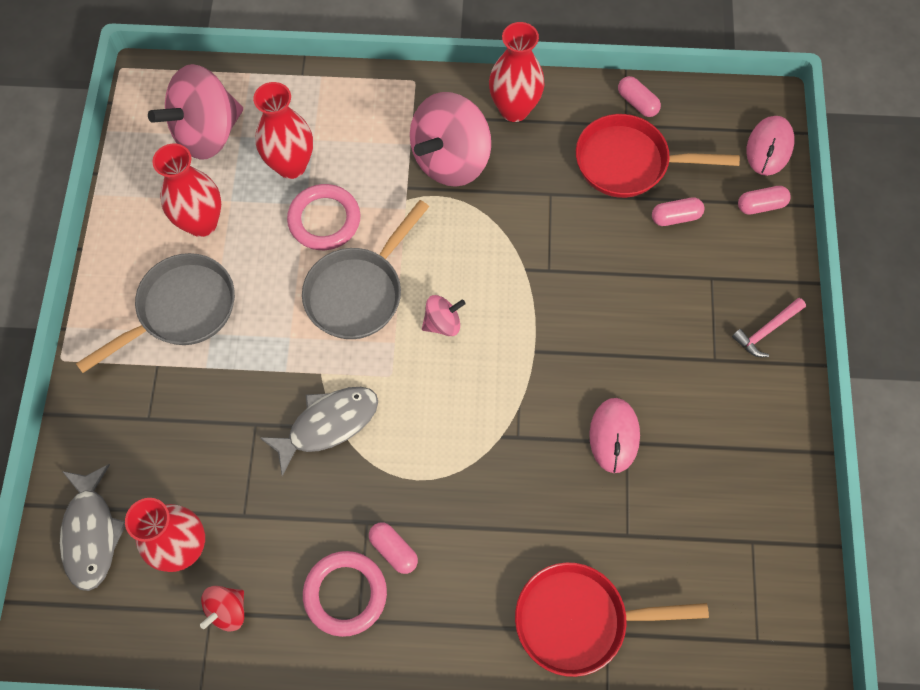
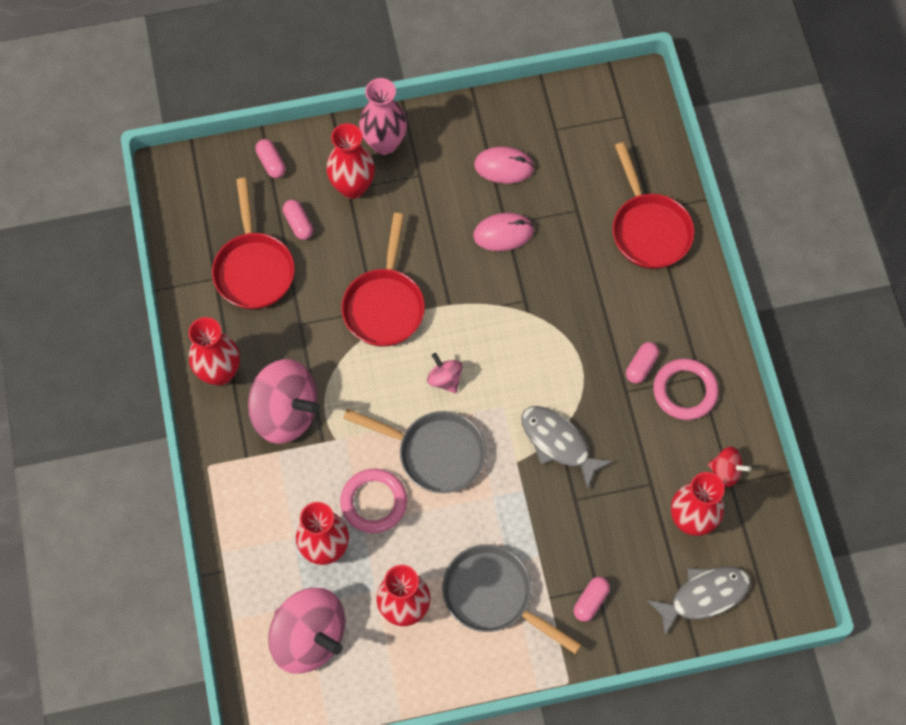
camera: 105 degrees left, 0 degrees up
(551, 282) = (385, 305): none -> red pan
(637, 103) = (190, 273): pink capsule -> pink capsule (590, 601)
(713, 283) = (353, 187): none -> red vase
(766, 331) = (384, 143): pink hammer -> pink vase
(769, 147) = (212, 165): pink mouse -> pink mouse (504, 167)

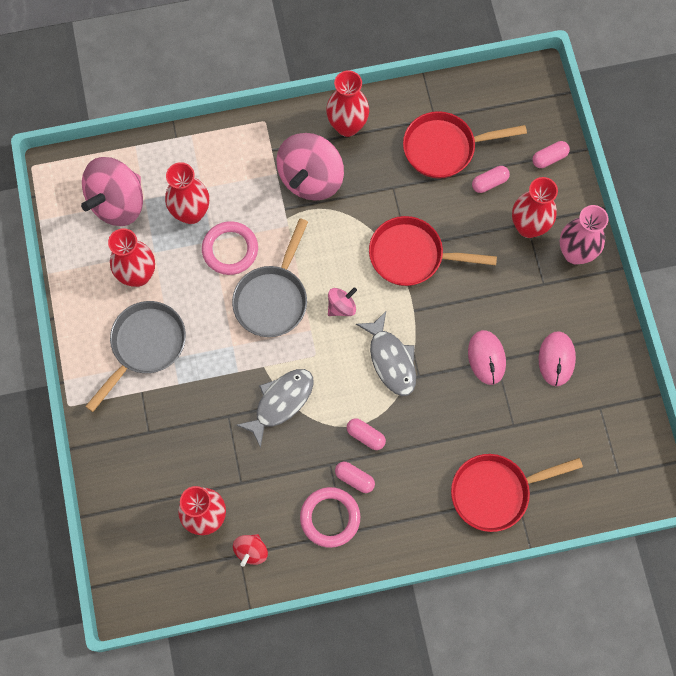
camera: 90 degrees right, 5 degrees up
(590, 601) = (136, 426): pink capsule -> pink capsule (365, 436)
(704, 596) = (136, 524): grey fish -> grey fish (391, 360)

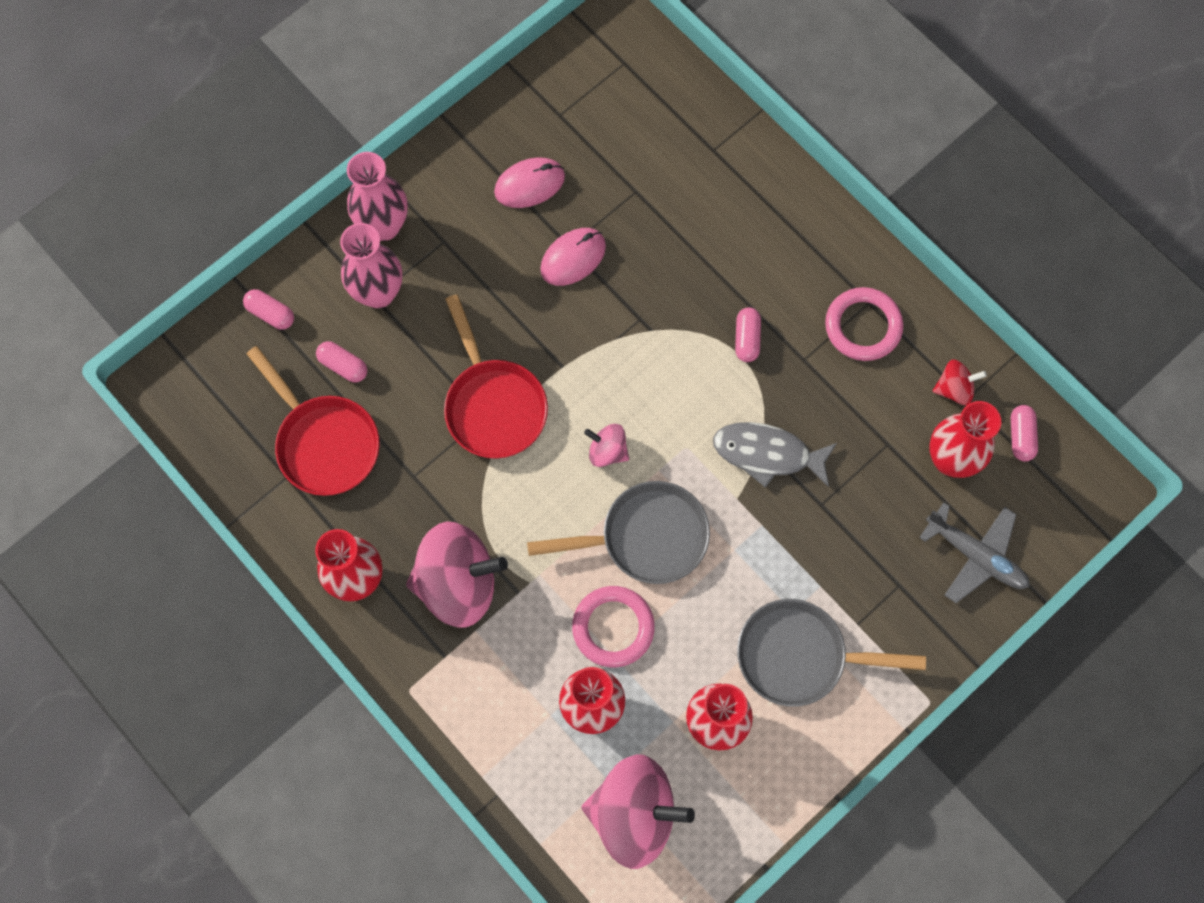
camera: 120 degrees left, 0 degrees up
(136, 492) = (976, 556): none -> grey plane
(354, 479) = (803, 324): pink capsule -> pink capsule (1021, 436)
(391, 360) = (639, 359): grey fish -> none
(496, 492) = (723, 172): red pan -> none
(528, 227) = (378, 293): red vase -> pink vase

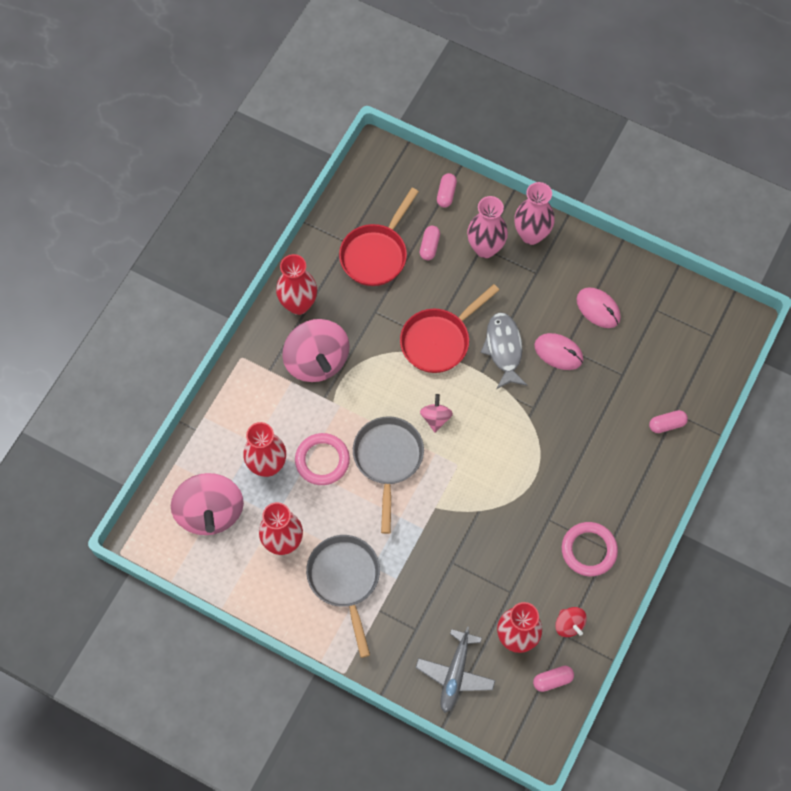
camera: 70 degrees right, 5 degrees down
(646, 537) = (388, 460): grey pan -> grey pan turned 150 degrees counterclockwise
(747, 339) = (548, 478): pink capsule -> pink capsule (666, 424)
(767, 454) = (473, 517): grey fish -> grey fish (504, 349)

